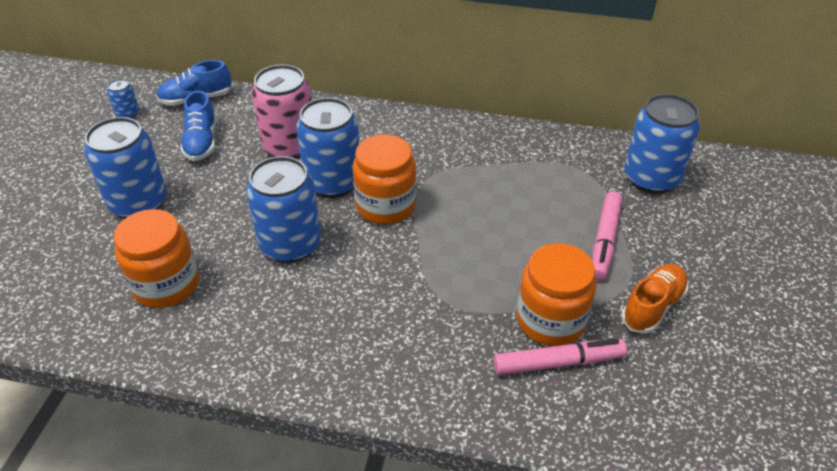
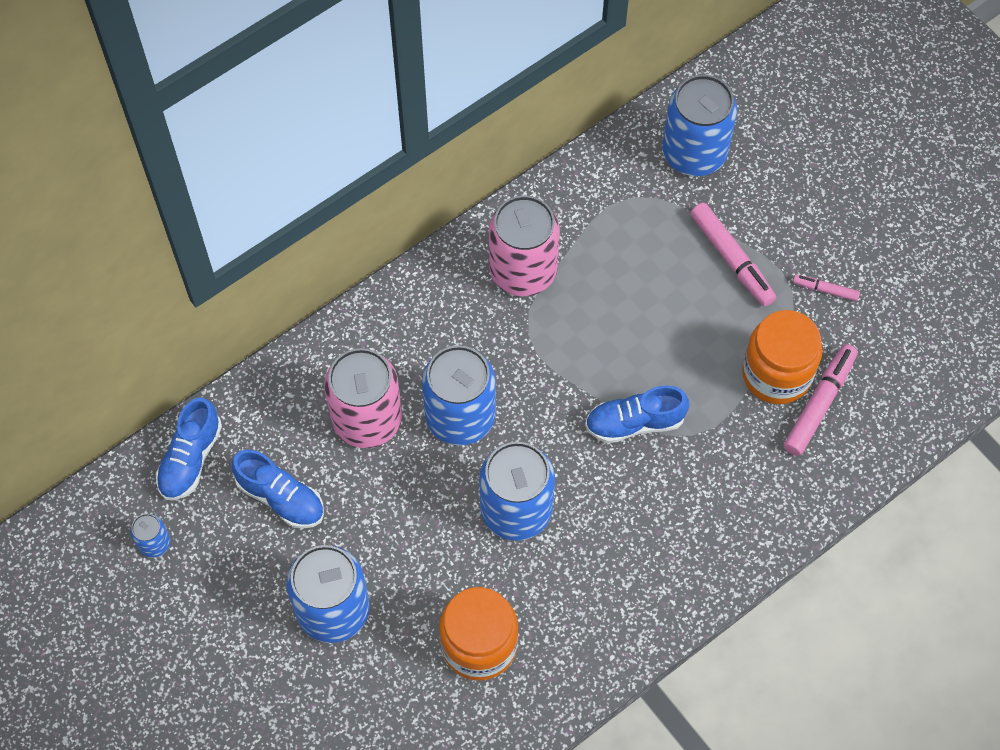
camera: 50 degrees left, 20 degrees up
(385, 206) = (535, 395): orange jar -> none
(420, 265) = (634, 423): none -> blue shoe
(466, 153) = (523, 271): none -> pink can
(652, 307) = (825, 290): orange shoe -> pink marker

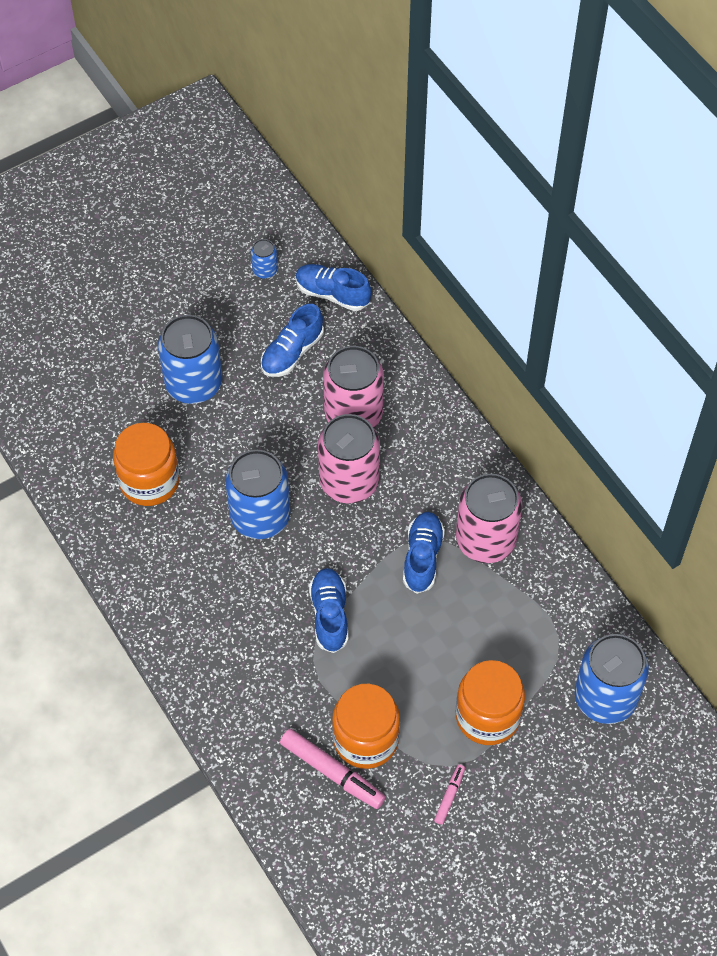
camera: 95 degrees right, 5 degrees down
(460, 417) = (349, 481): blue can -> pink can
(551, 333) = (422, 557): none -> blue shoe
(731, 259) = (487, 716): pink marker -> orange jar

